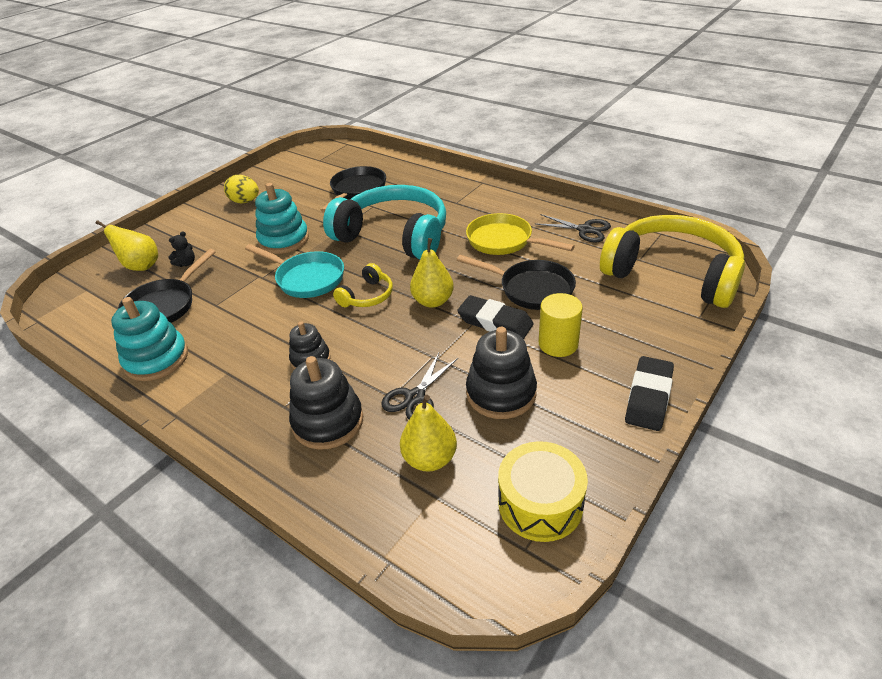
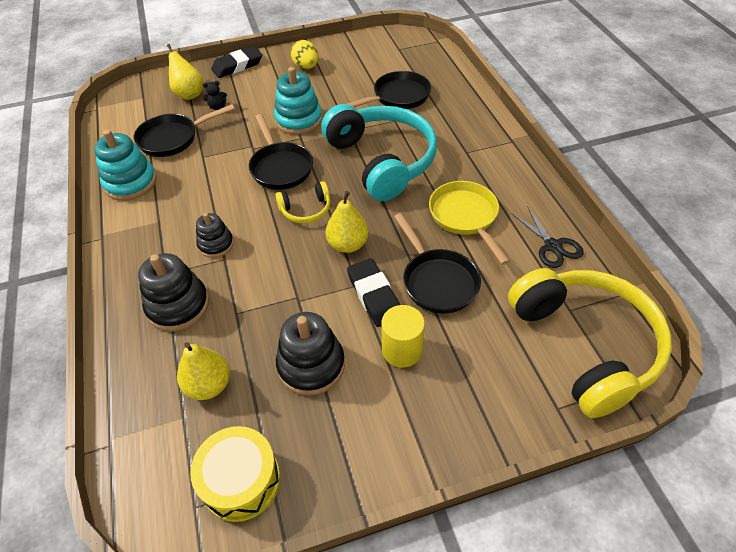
camera: 35 degrees right, 10 degrees up
(306, 278) = (280, 167): turquoise pan -> black pan
(415, 397) = (250, 325): black scissors -> none
(648, 397) = (420, 454): black eraser -> black eraser (237, 66)

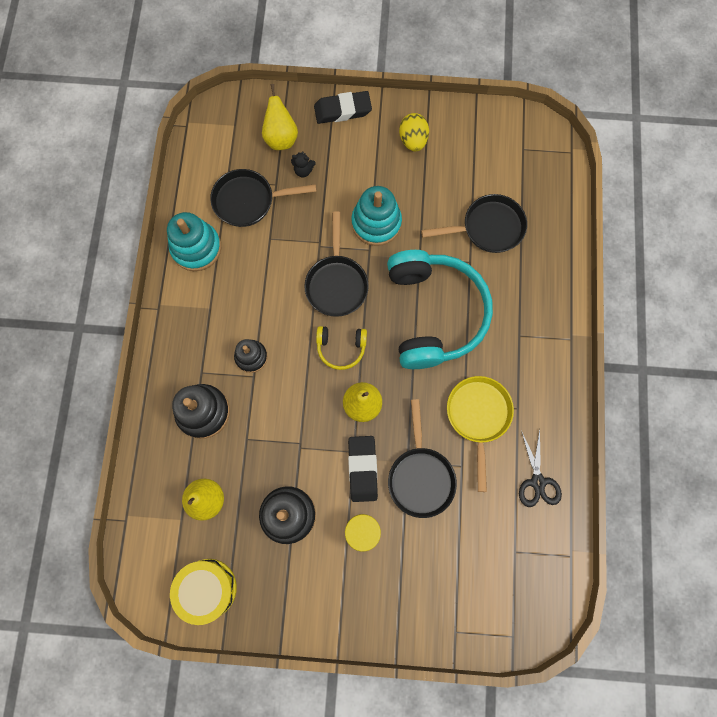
camera: 20 degrees right, 25 degrees up
(584, 345) = (507, 589): yellow headphones -> none

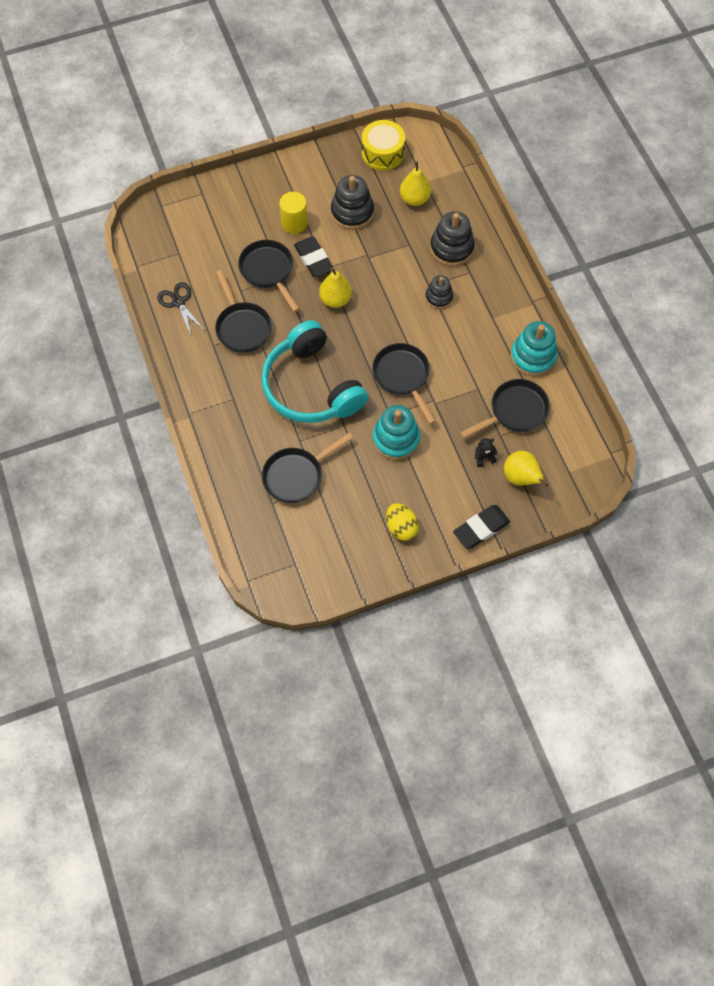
camera: 155 degrees right, 10 degrees down
(341, 348) = (373, 331): yellow headphones -> none
(478, 416) = (242, 327): yellow pan -> black pan

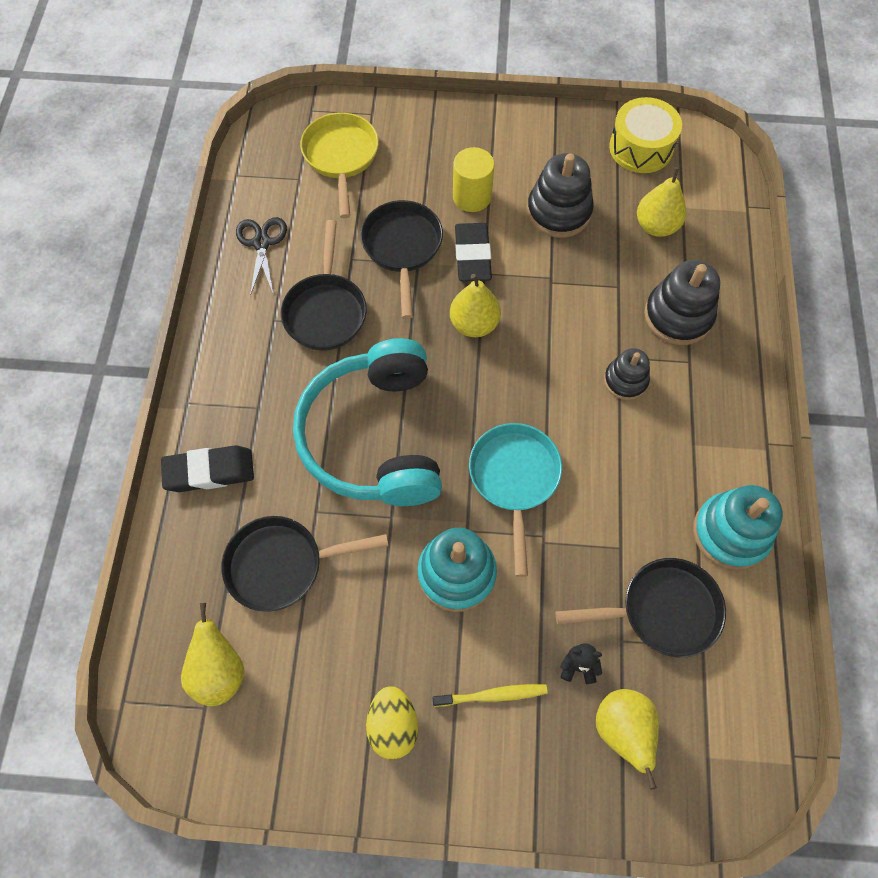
camera: 25 degrees right, 0 degrees up
(198, 229) = (341, 157): none -> yellow pan
(293, 542) = (219, 671): none -> yellow pear
(403, 377) = (514, 479): black pan -> turquoise pan
(445, 490) = (492, 695): none -> yellow toothbrush
(481, 528) = (518, 789): black eraser -> black eraser (209, 471)

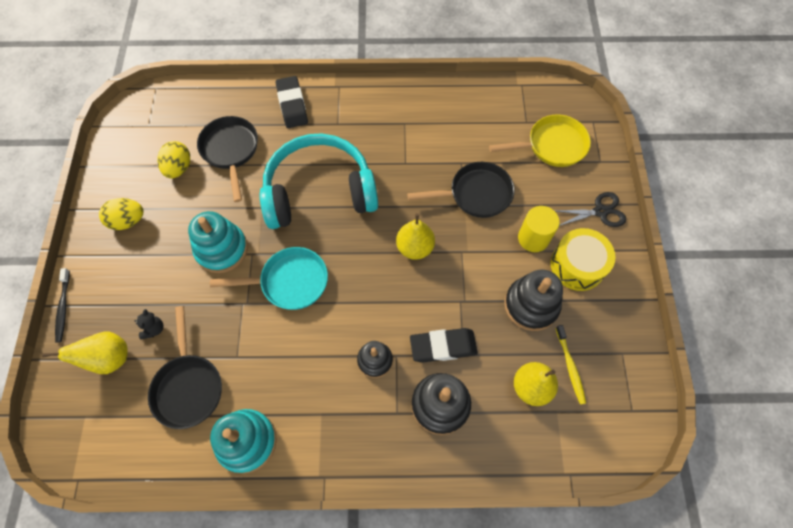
camera: 85 degrees right, 0 degrees up
(219, 671) = (168, 129): yellow pear -> none
(262, 243) = (466, 107): black scissors -> black scissors (600, 211)
(302, 647) = (179, 168): none -> yellow egg
(326, 310) = (415, 152): black pan -> none
(472, 256) = (476, 242): black eraser -> black eraser (443, 346)
(492, 695) = (140, 276): yellow toothbrush -> yellow toothbrush (570, 366)
(539, 817) = (63, 307): none -> black toothbrush
(641, 148) = (617, 374): yellow drum -> yellow drum (577, 265)

